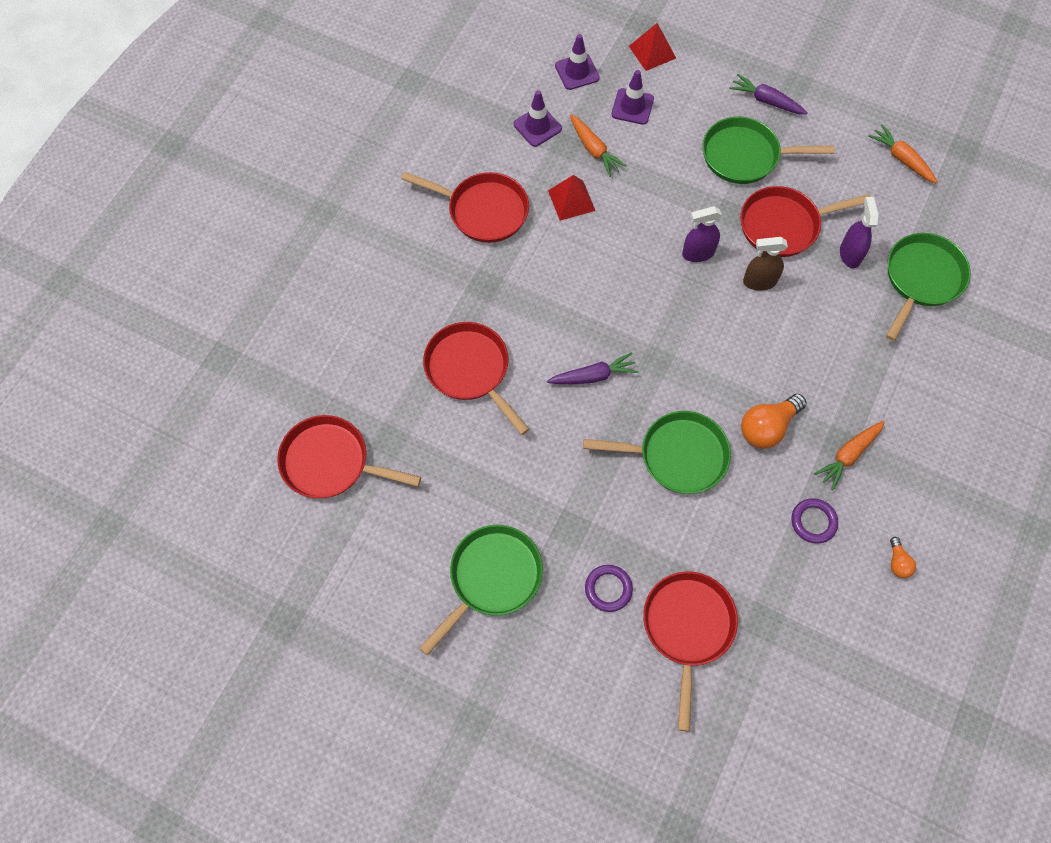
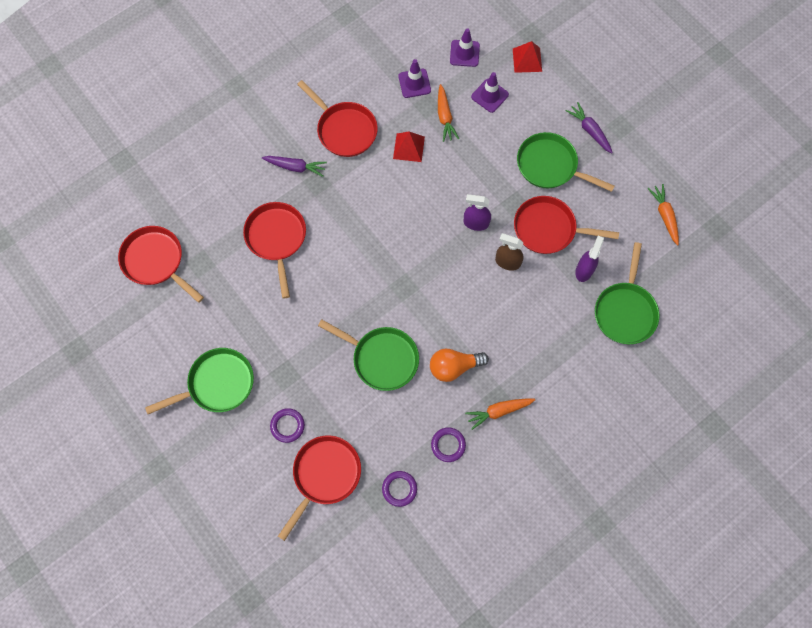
camera: 25 degrees right, 5 degrees up
(593, 376) = (356, 279): purple carrot -> purple carrot (295, 167)
(786, 601) = (399, 489): none -> purple ring
(897, 562) = (489, 499): orange light bulb -> none
(921, 279) = (625, 311): green pan -> green pan turned 135 degrees clockwise

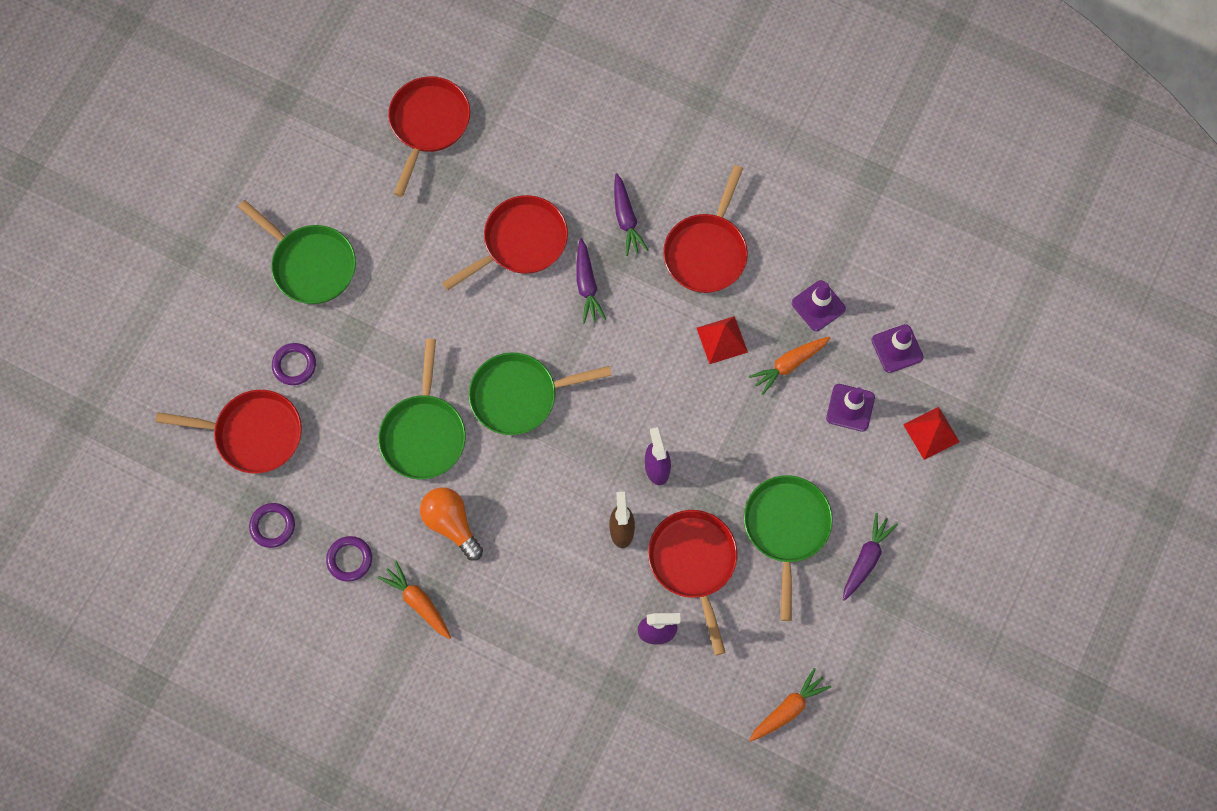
camera: 65 degrees right, 0 degrees up
(329, 211) = (587, 285): none -> purple carrot
(625, 311) = (625, 708): green pan -> green pan (520, 396)

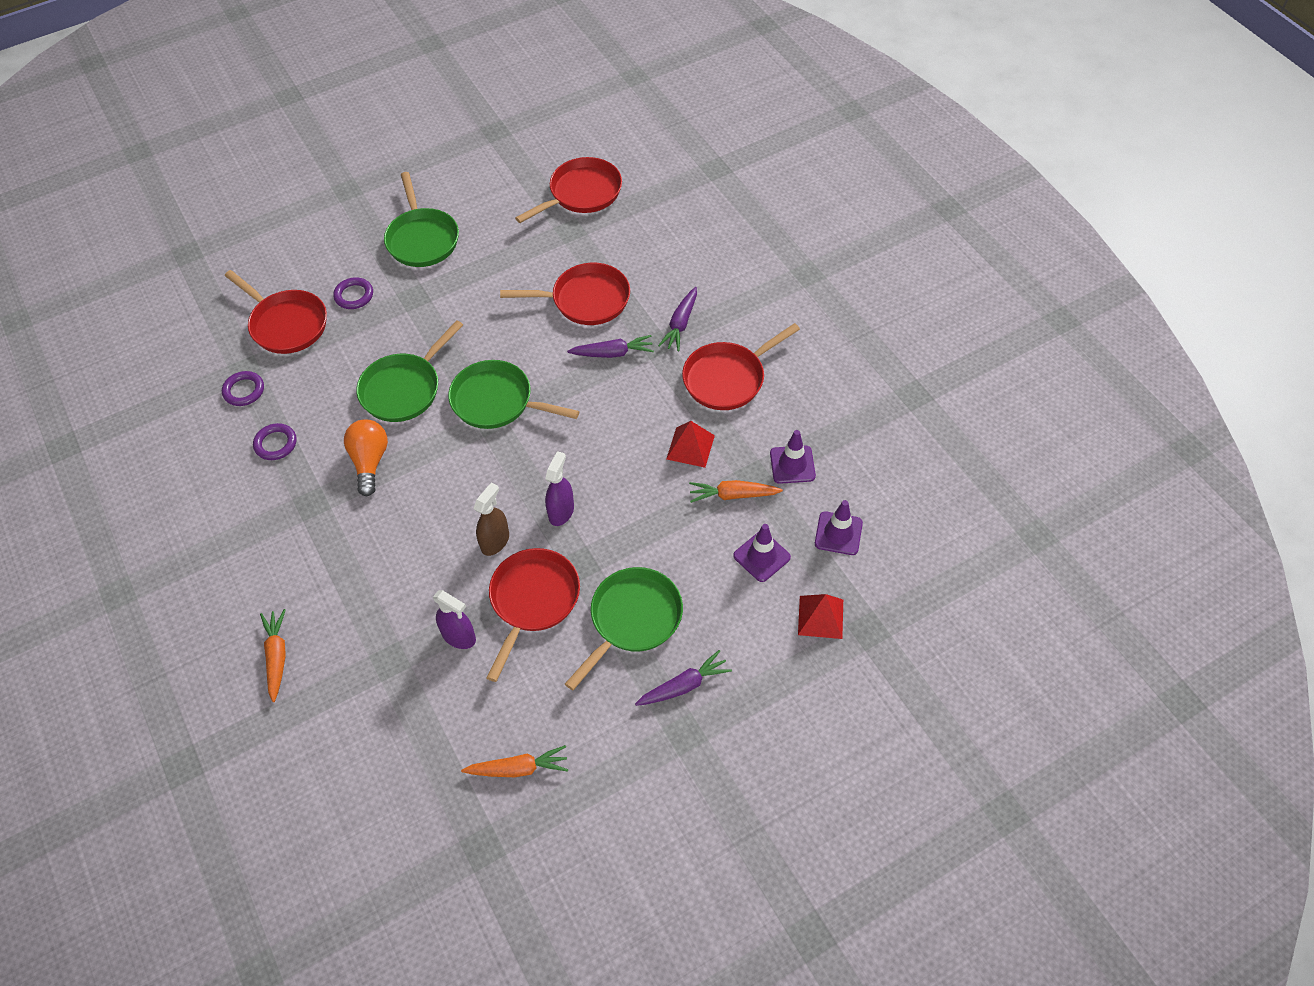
camera: 35 degrees right, 15 degrees down
(418, 602) = (297, 502): orange carrot -> orange carrot (277, 657)
(587, 285) = (612, 353): purple carrot -> purple carrot turned 120 degrees counterclockwise

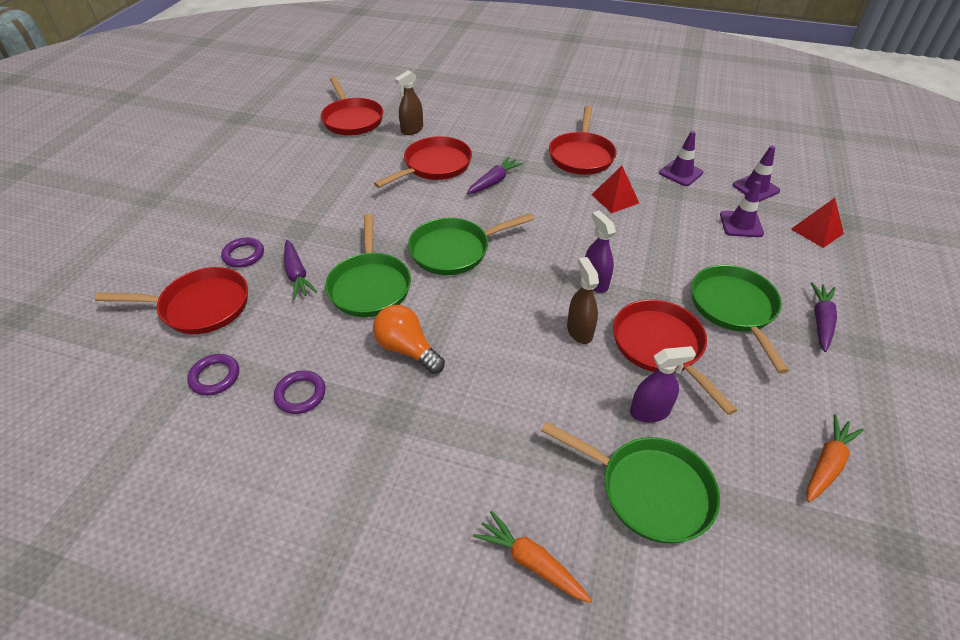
camera: 45 degrees left, 10 degrees down
(422, 239) = (260, 195): green pan -> green pan (648, 490)
(581, 194) = (352, 119): red pan -> red pan turned 150 degrees clockwise
(617, 242) = (412, 130): none -> brown spray bottle
(680, 324) = (513, 146): purple carrot -> purple carrot (297, 274)
(733, 495) = (676, 206): orange carrot -> none

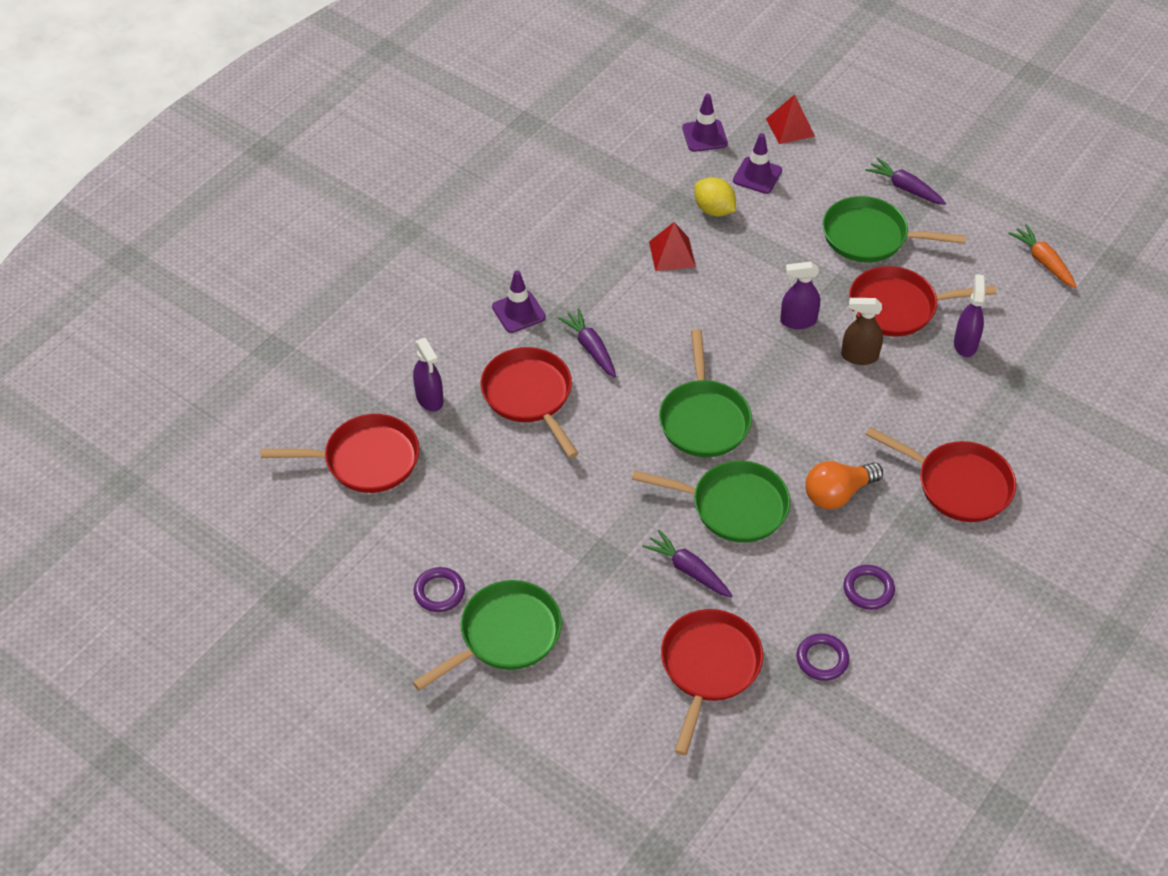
camera: 70 degrees left, 5 degrees up
(244, 255) = (631, 618): purple ring -> purple ring (439, 592)
(297, 274) = (688, 570): purple carrot -> purple carrot turned 135 degrees counterclockwise
(412, 130) = (429, 399): brown spray bottle -> purple spray bottle
(531, 562) = (1077, 466): orange carrot -> none
(581, 155) = (575, 251): red pan -> red pan (957, 484)
(648, 490) = (1037, 375): green pan -> green pan (505, 635)
(680, 209) = (714, 210): none -> yellow lemon
(681, 173) = (651, 181): purple traffic cone -> purple traffic cone (518, 312)

